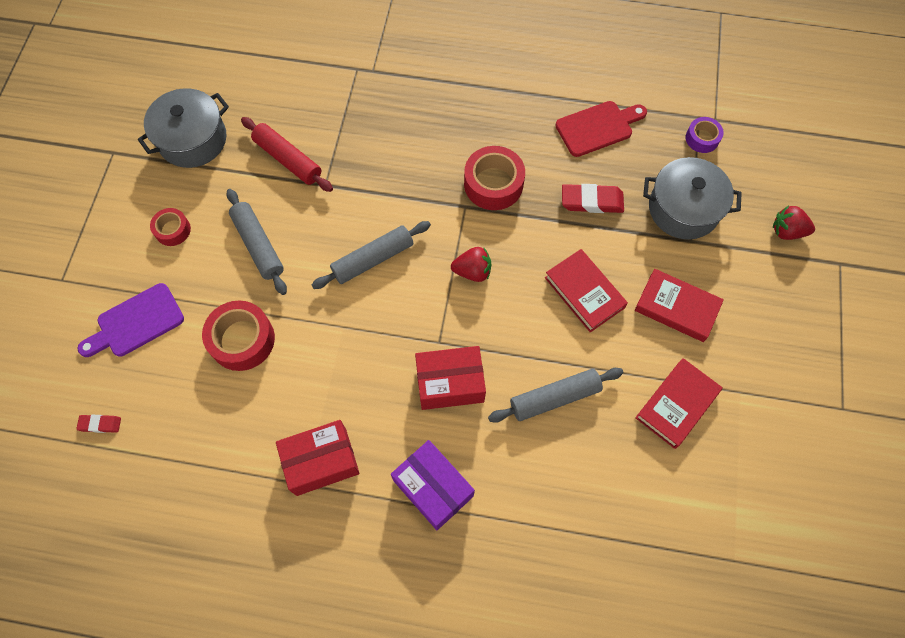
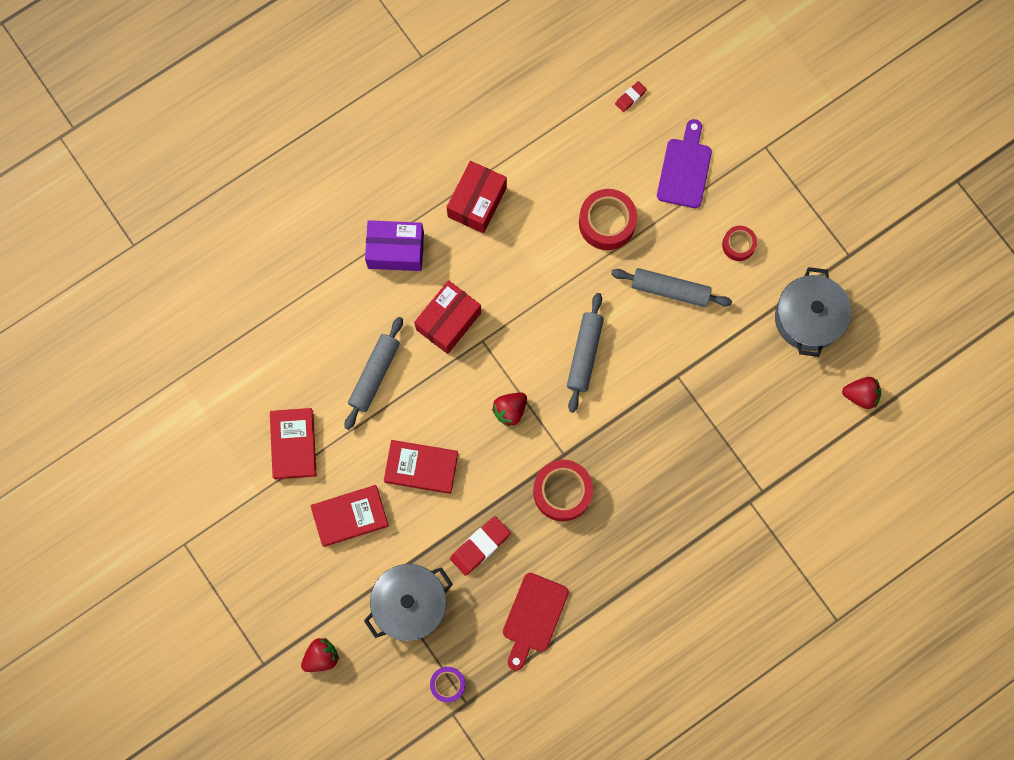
camera: 135 degrees right, 10 degrees up
(224, 67) = (860, 395): none -> red strawberry
(288, 159) = (724, 369): red rolling pin -> none

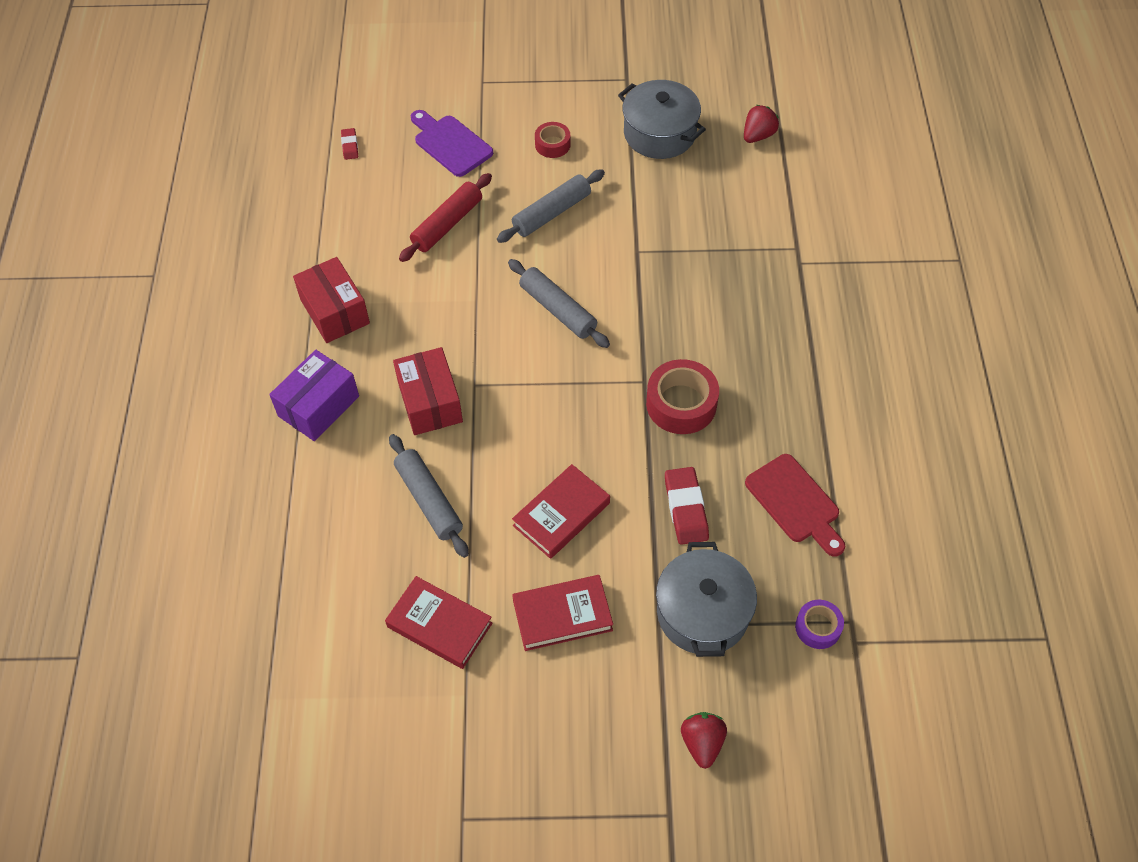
camera: 55 degrees left, 20 degrees down
(350, 516) = (562, 615): red book -> red book turned 60 degrees clockwise
(510, 410) = (564, 401): red strawberry -> none
(607, 222) = (447, 224): red tape -> red rolling pin

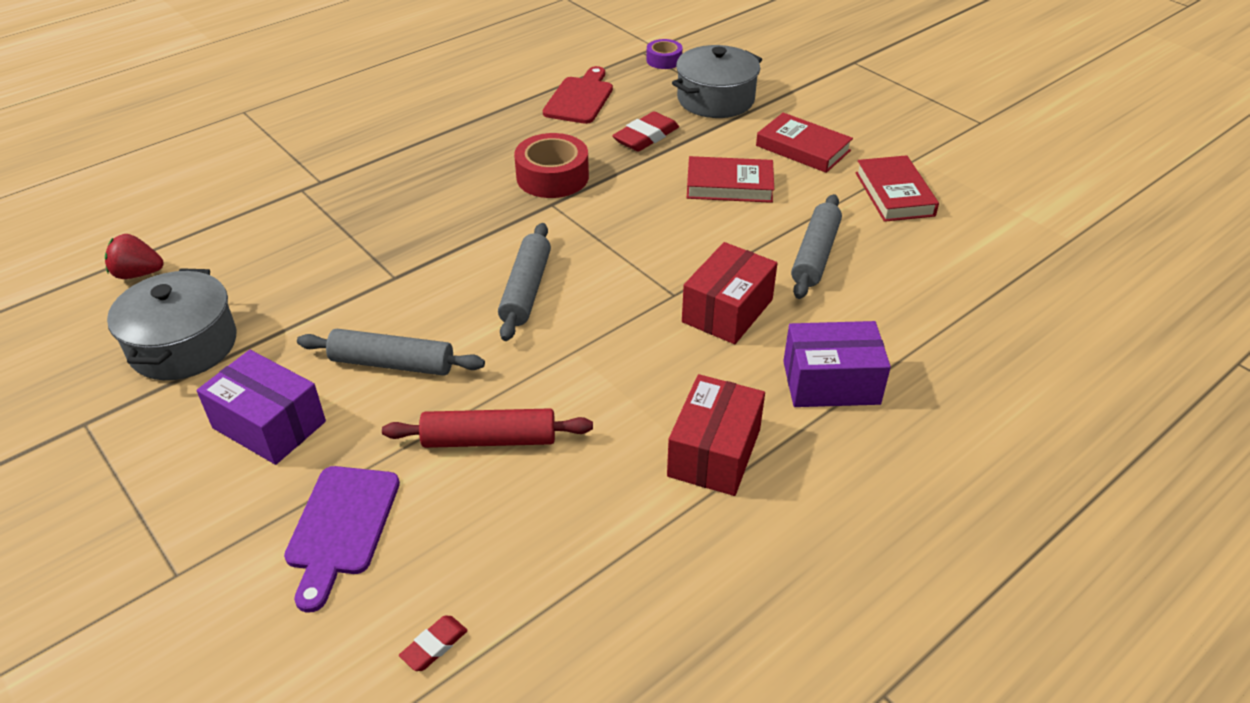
camera: 130 degrees left, 15 degrees down
(552, 144) = (269, 425): red tape -> purple box
(702, 743) = (797, 68): red strawberry -> none

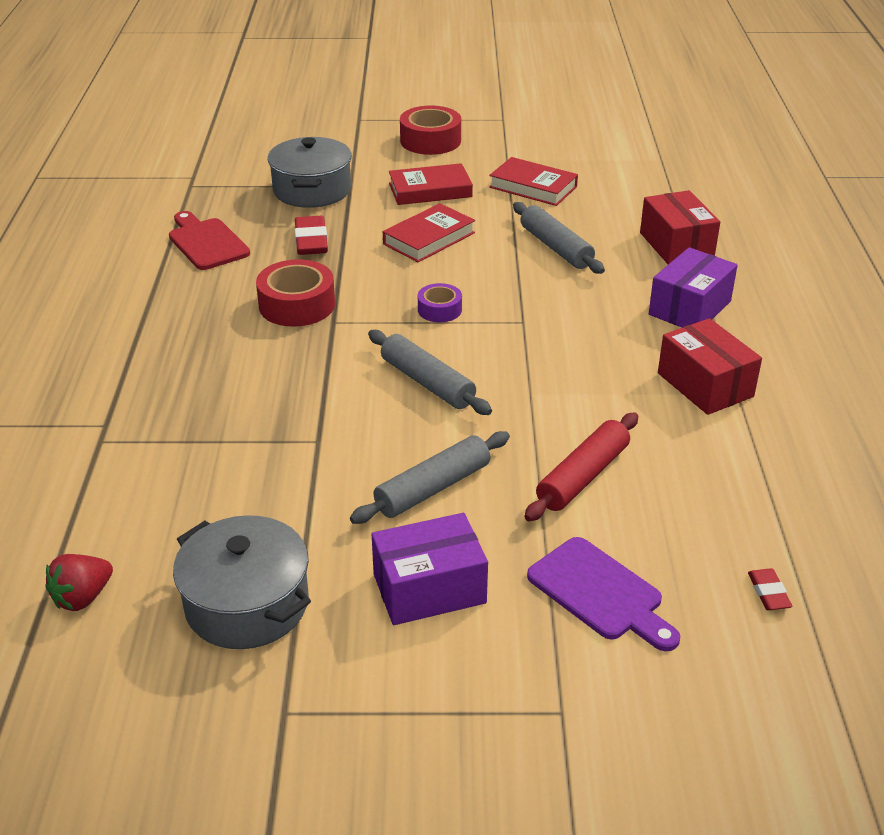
camera: 50 degrees left, 5 degrees down
(664, 60) = (219, 183): purple tape -> purple tape (439, 310)
(727, 311) = (569, 309): red box -> red box (676, 245)
(880, 108) = (430, 141): none -> red tape

